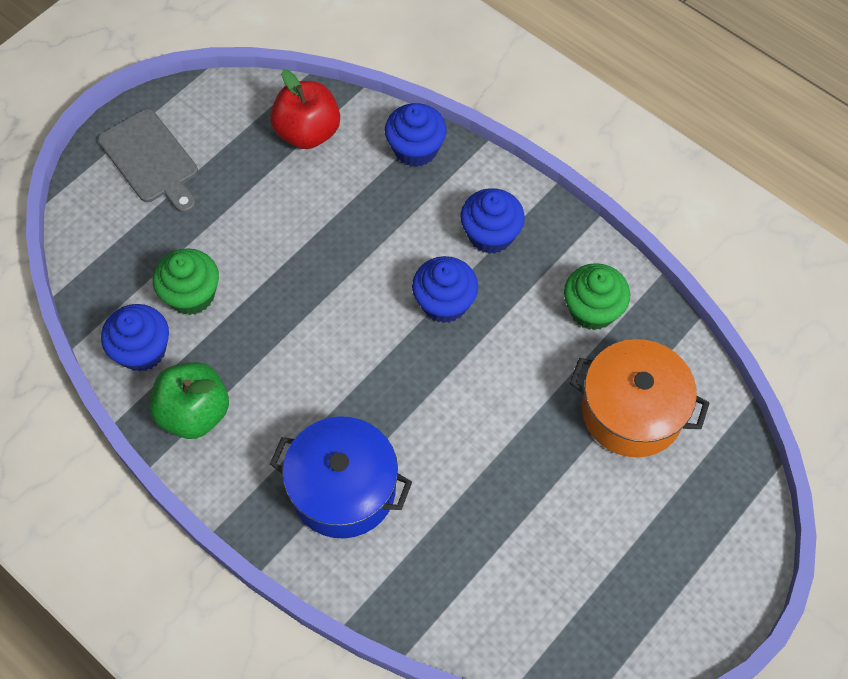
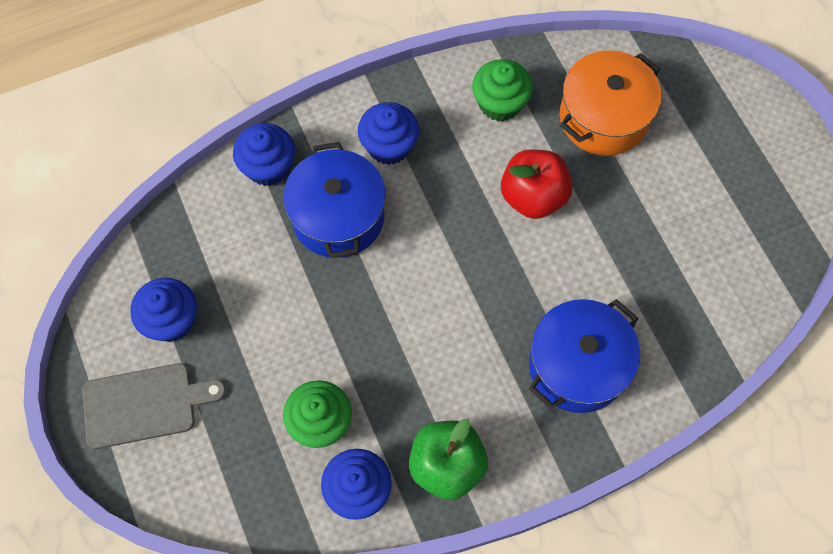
camera: 65 degrees left, 5 degrees up
(307, 132) = (197, 249): red apple -> red apple (533, 197)
(395, 224) = (338, 216): none -> blue pot
(444, 303) = (437, 211): blue cupcake -> blue cupcake (171, 320)

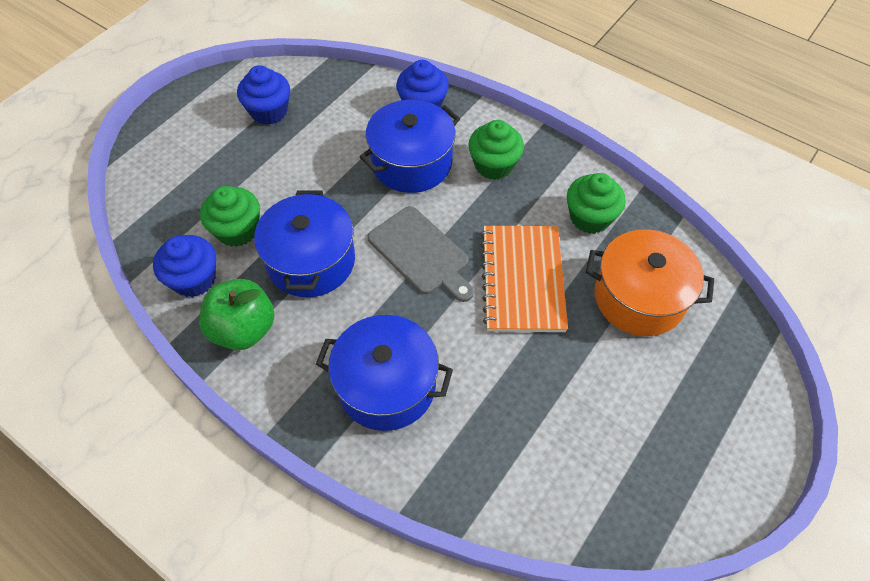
camera: 60 degrees right, 10 degrees down
(145, 405) = (198, 128): grey cutting board -> grey cutting board (421, 253)
(389, 146) = (494, 165): blue cupcake -> green cupcake
(403, 368) = (311, 261): none -> blue pot
(533, 197) = (522, 280): red apple -> orange notebook

